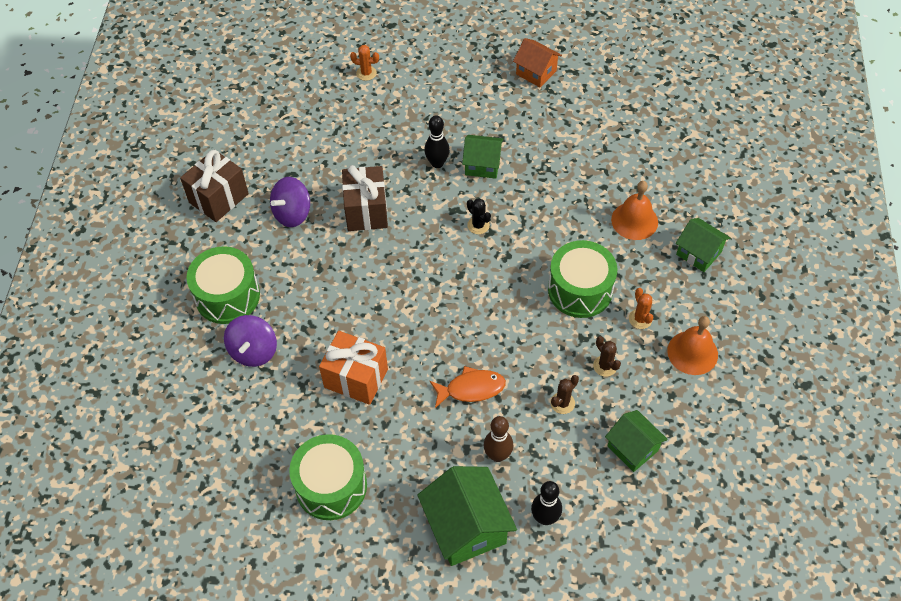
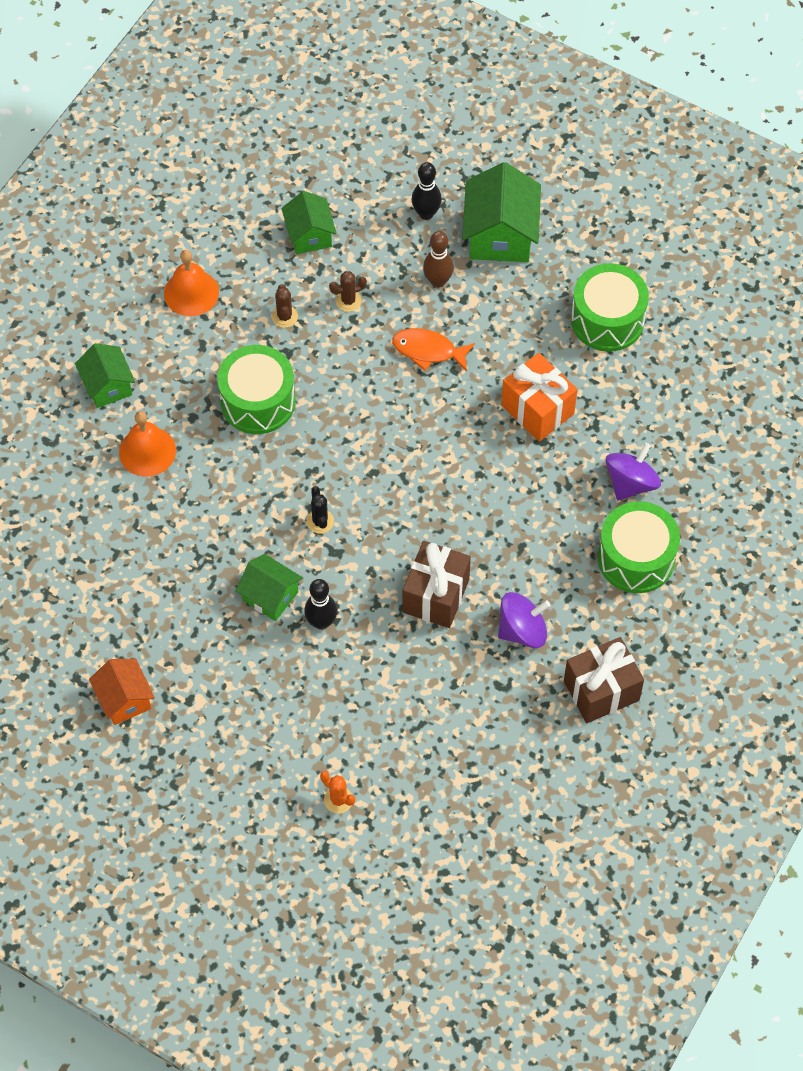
camera: 155 degrees left, 5 degrees up
(640, 319) = (218, 346): orange cactus -> none

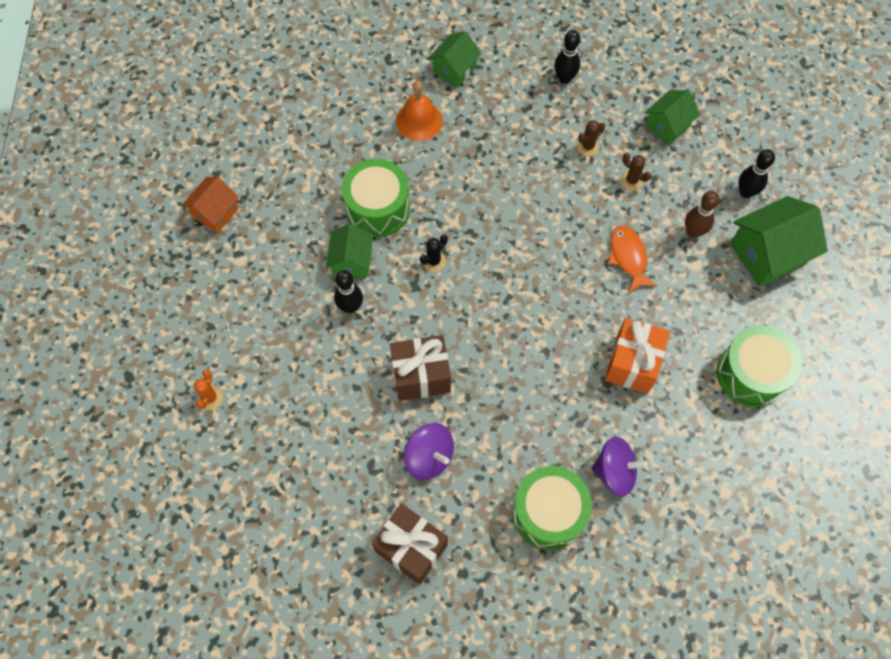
camera: 60 degrees right, 5 degrees up
(191, 292) = (564, 78): orange bell -> black bowling pin
(258, 401) = (506, 167): green drum -> green drum (378, 208)

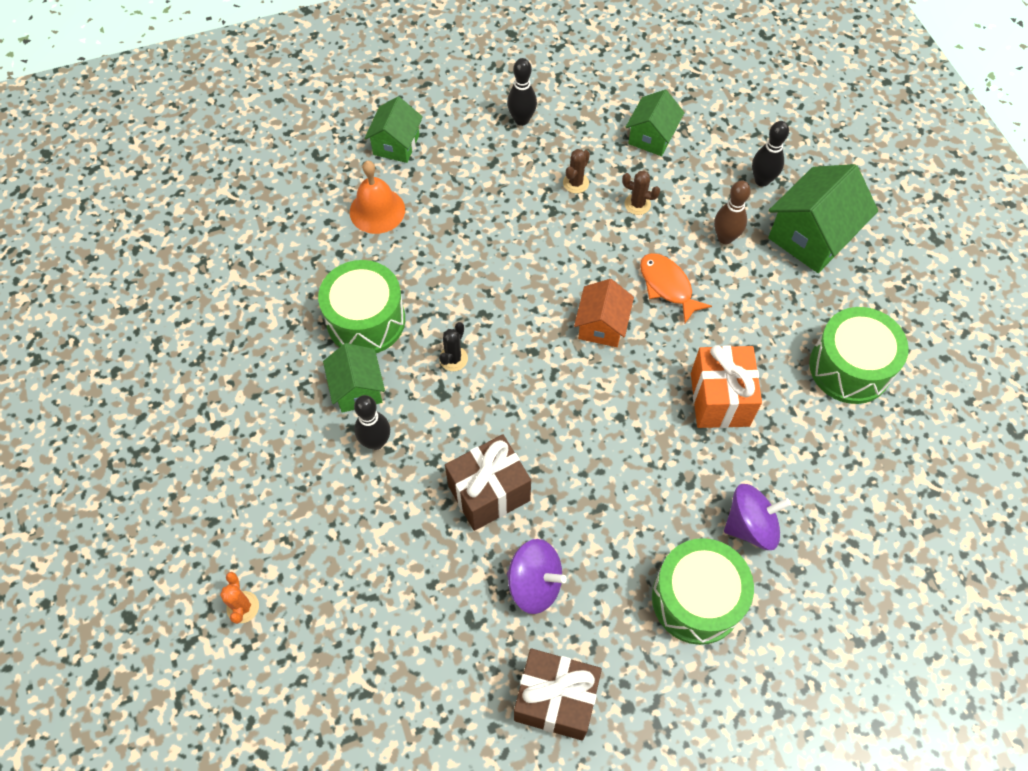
camera: 20 degrees left, 5 degrees down
(215, 212) = (172, 385): orange house -> orange house (602, 325)

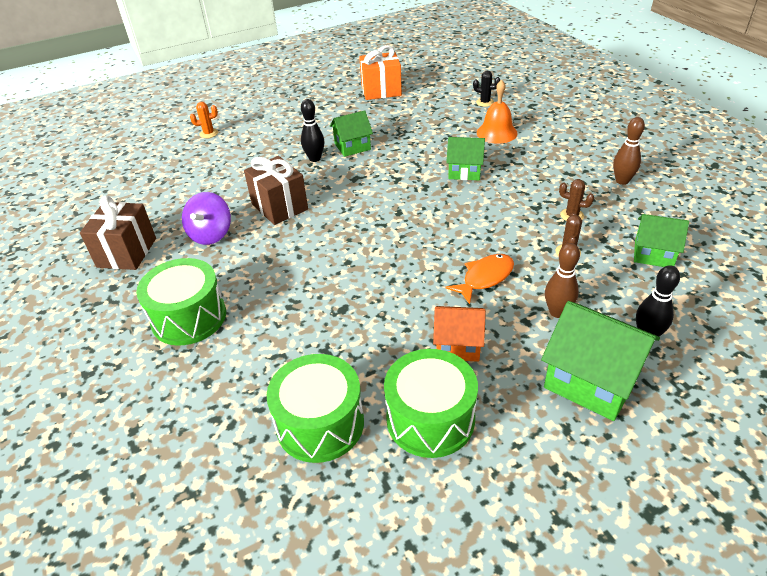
camera: 85 degrees right, 20 degrees down
(366, 320) = (405, 142): green drum -> green drum (320, 423)
(396, 145) = (559, 131): green house -> green house (464, 171)
(453, 359) = (383, 179): black cactus -> black cactus (485, 102)
(521, 120) = (622, 181): black bowling pin -> brown bowling pin
(602, 325) = (432, 244): orange house -> orange house (458, 345)
(719, 399) = (374, 319): orange gift -> orange gift (381, 91)
(750, 525) = (251, 347): purple spinning top -> none

